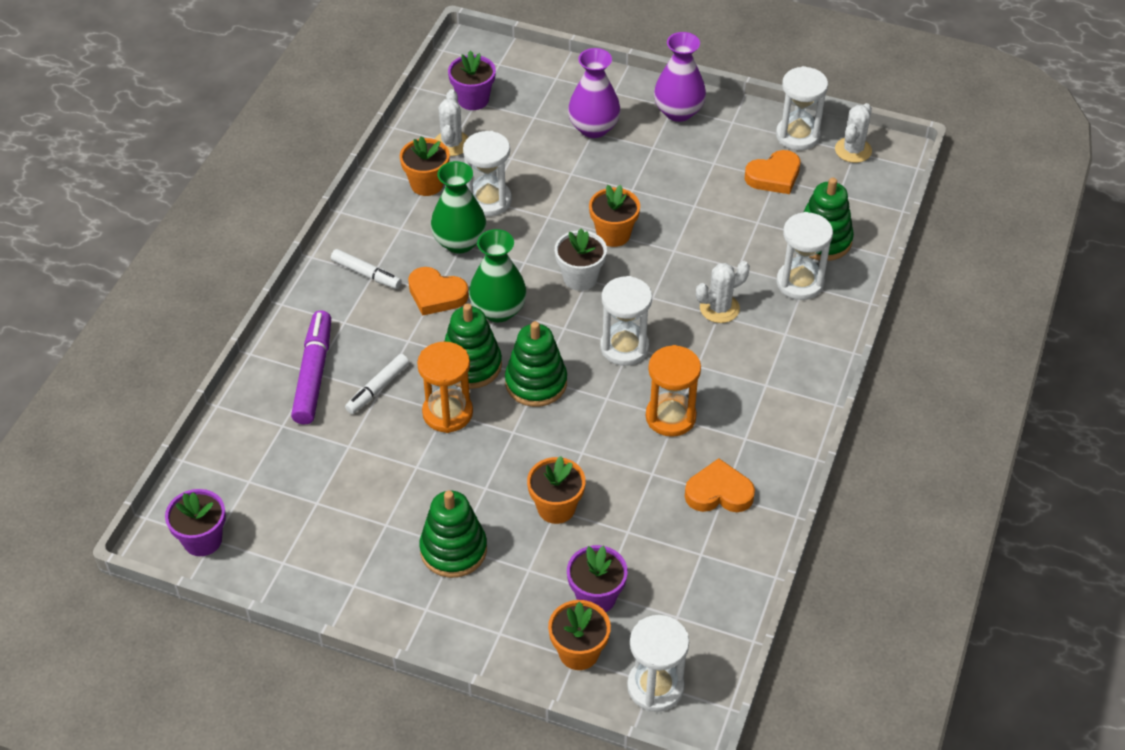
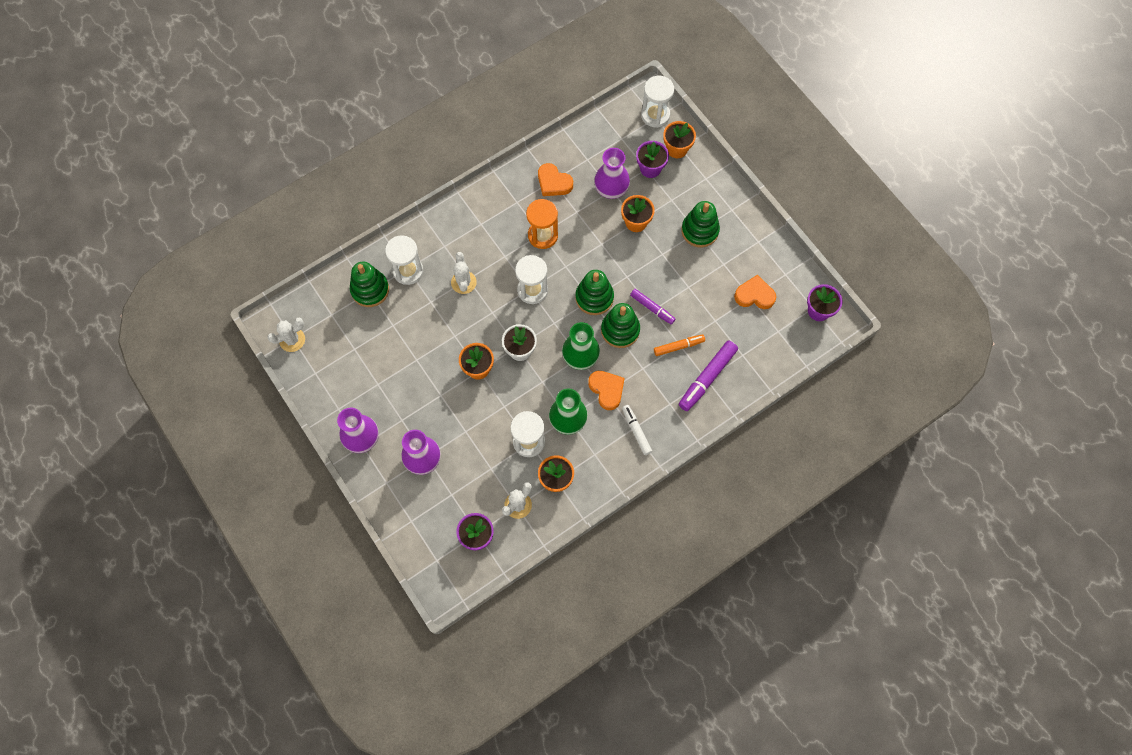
camera: 145 degrees left, 20 degrees up
(378, 388) = (678, 346): white marker -> orange marker
(447, 413) = (652, 308): orange hourglass -> purple marker
(629, 532) = (611, 189): none -> purple vase
(719, 308) = (463, 282): white cactus -> white cactus turned 75 degrees clockwise
(774, 176) = (353, 351): orange heart -> orange heart (754, 295)
(797, 135) = (312, 372): white hourglass -> none

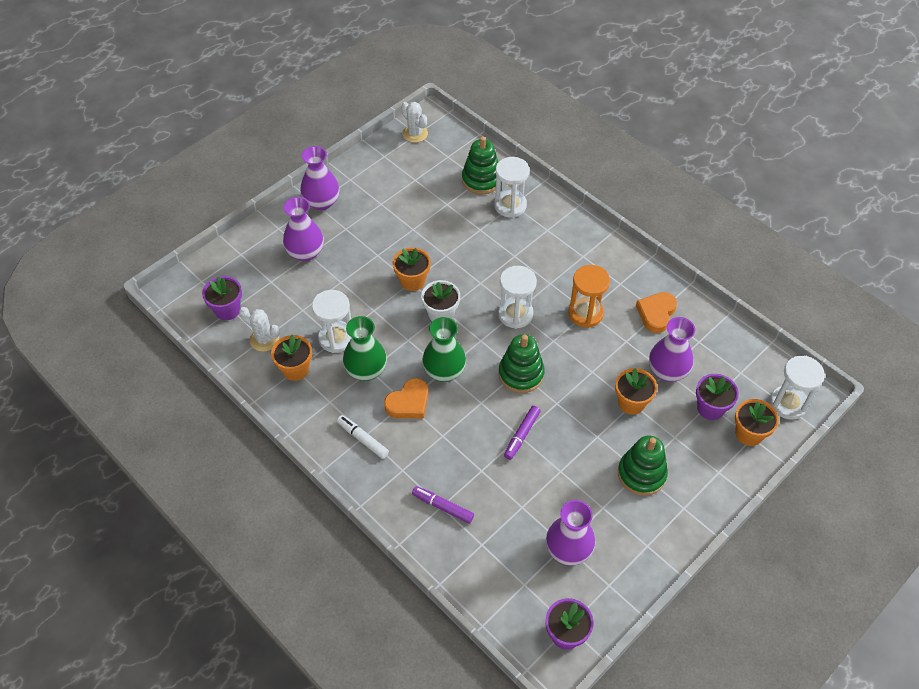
camera: 80 degrees right, 15 degrees down
(463, 282) = (509, 252): white cactus -> none
(620, 330) = (486, 405): green stacking toy -> none
(636, 431) = (363, 439): white marker -> white marker turned 105 degrees counterclockwise
(678, 346) = (478, 470): orange marker -> none
(707, 378) = (443, 507): purple marker -> purple marker, size x0.62
(754, 295) = (568, 549): orange heart -> purple vase

